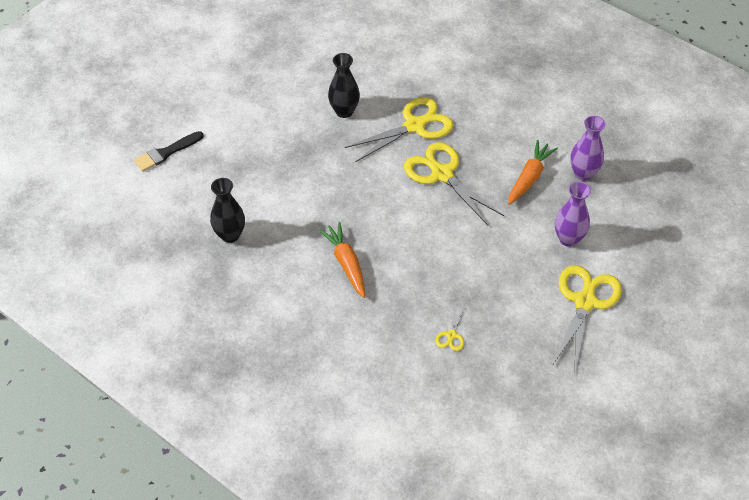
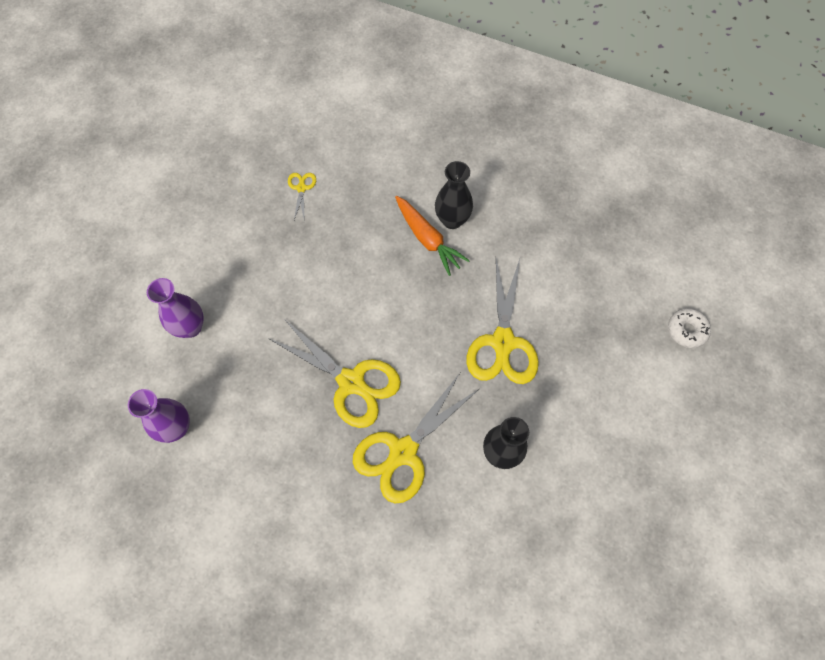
camera: 165 degrees right, 15 degrees up
(166, 153) = (686, 330): black brush -> white donut
(230, 235) = (561, 242): black vase -> black vase (452, 220)
(529, 178) = (244, 404): orange carrot -> none
(585, 302) = (169, 254): yellow scissors -> yellow scissors (503, 342)

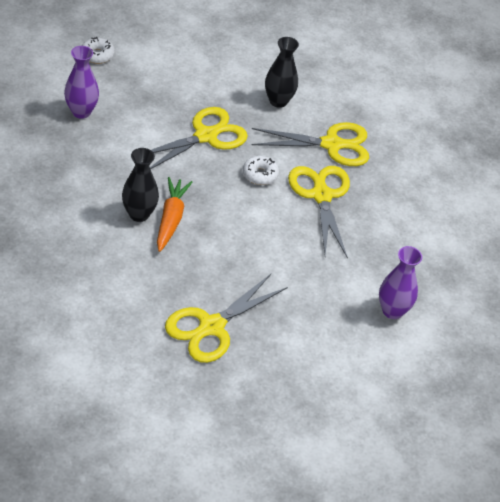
camera: 140 degrees left, 20 degrees down
(176, 428) = (456, 265): purple vase -> purple vase (81, 112)
(301, 188) = (212, 326): yellow scissors -> yellow scissors, size x2.25
(419, 350) = (260, 174): none -> white donut

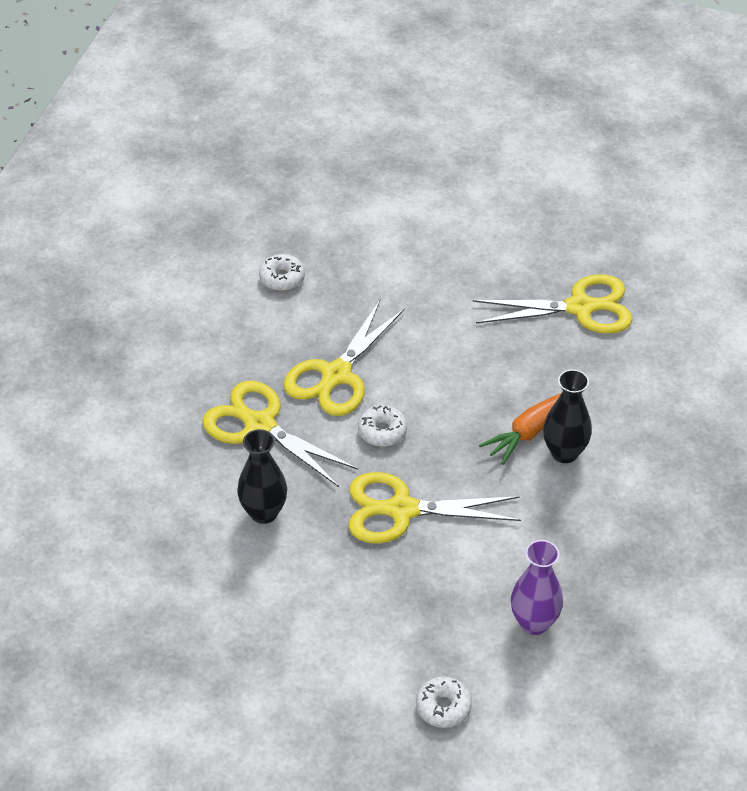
camera: 135 degrees left, 0 degrees up
(392, 311) = (386, 239): purple vase -> none
(424, 244) = (282, 278): none -> white donut

